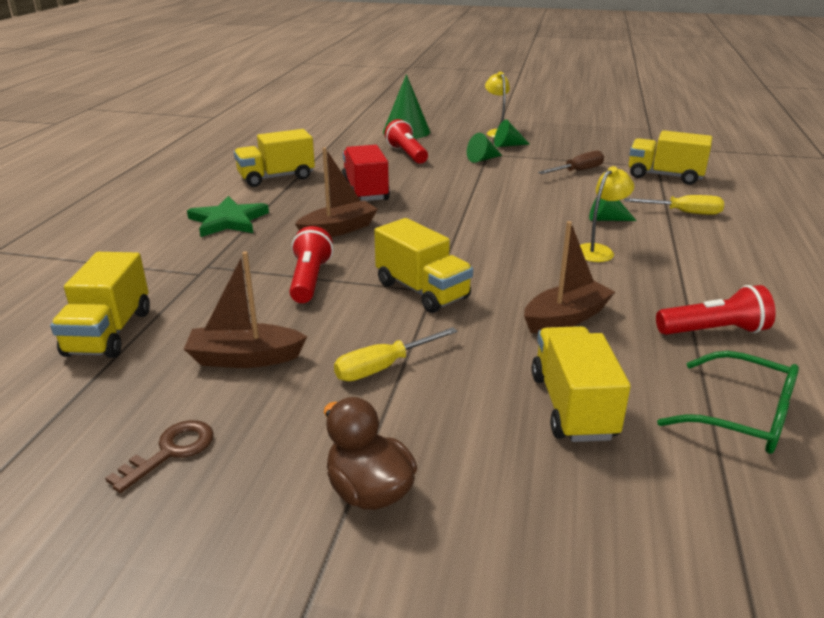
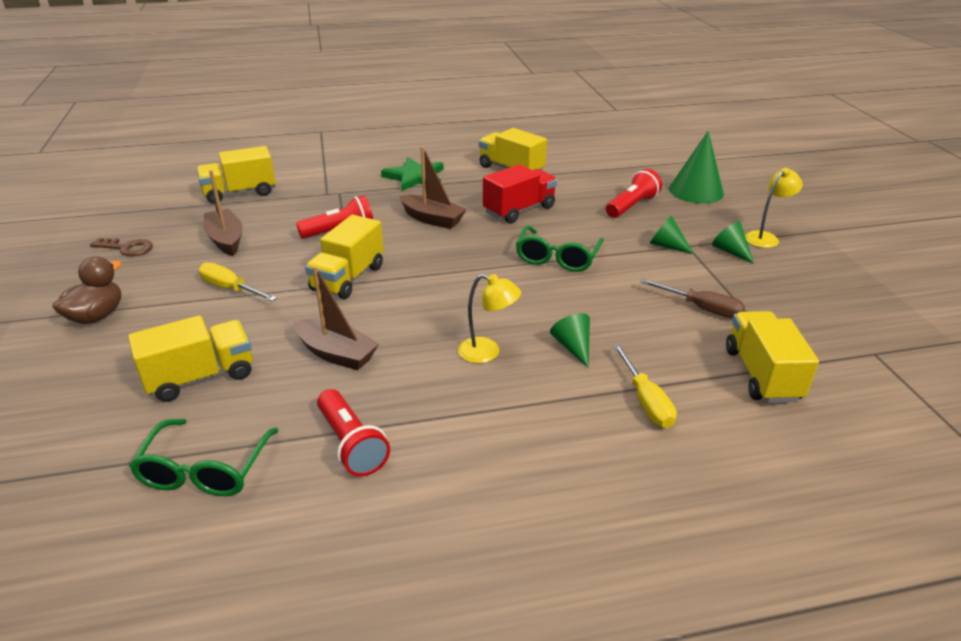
camera: 65 degrees right, 5 degrees up
(468, 196) = (557, 258): none -> green glasses

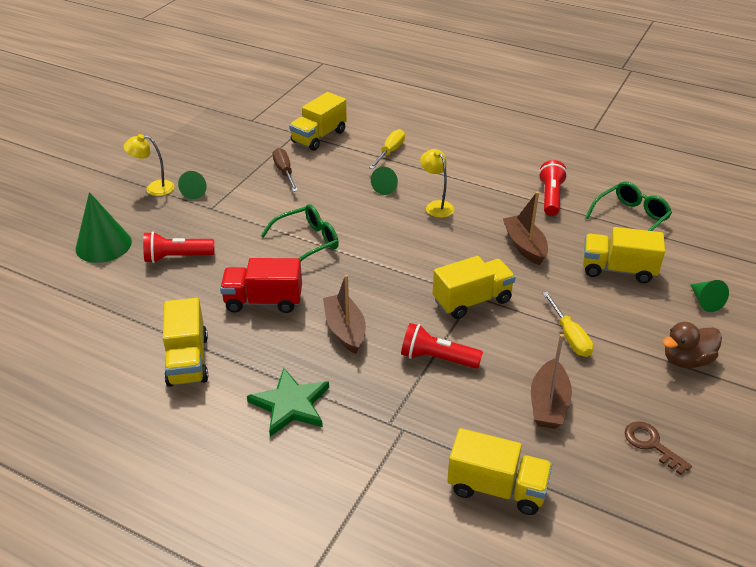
camera: 140 degrees left, 5 degrees up
(667, 246) = (223, 214): green cone -> green cone (705, 301)

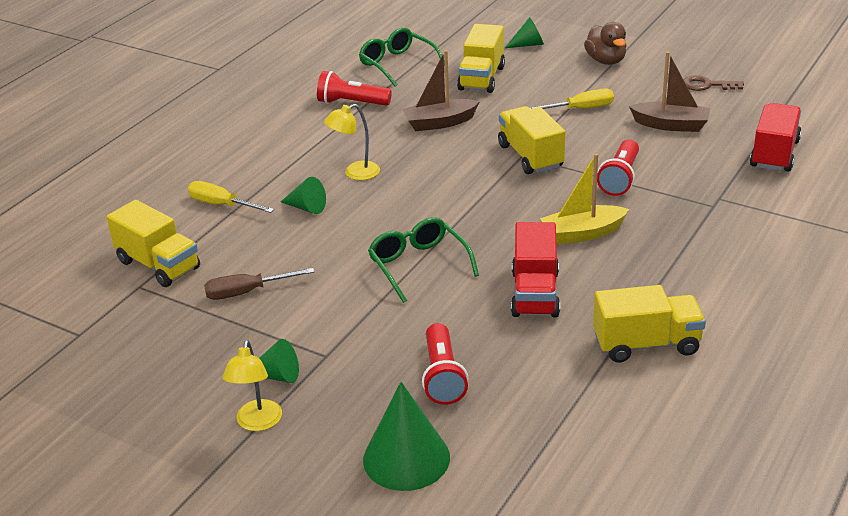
camera: 85 degrees left, 5 degrees down
(290, 404) = (702, 265): green star -> none
(345, 330) = (582, 233): brown boat -> yellow boat
(497, 488) = (774, 154): yellow truck -> red truck
(651, 444) = (707, 85): brown key -> brown key turned 45 degrees clockwise

